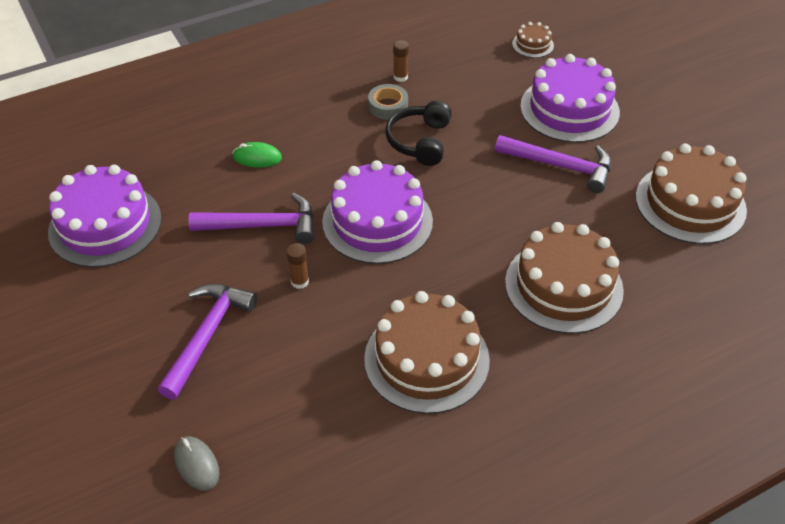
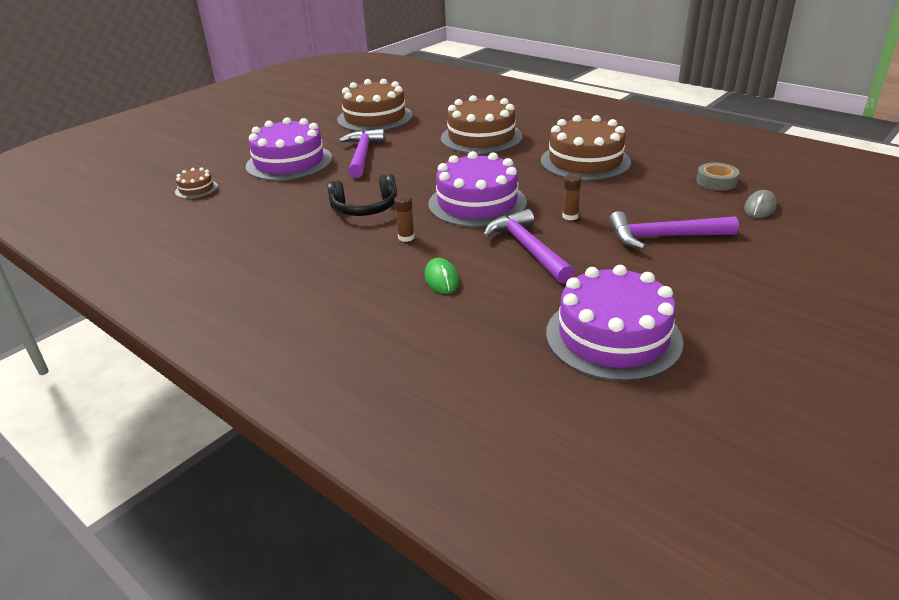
camera: 110 degrees left, 15 degrees down
(388, 106) = (321, 233): grey tape -> grey tape (716, 181)
(400, 77) = (269, 237): brown glue stick -> brown glue stick (406, 237)

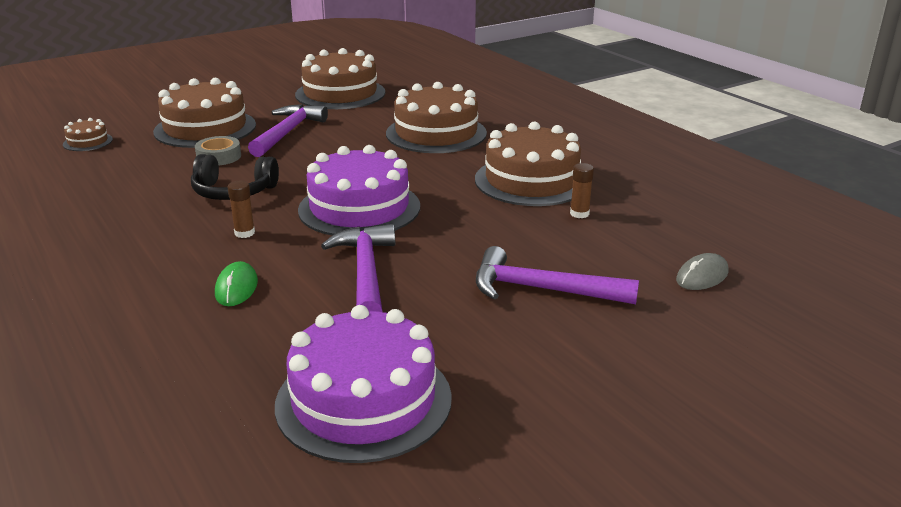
camera: 15 degrees right, 5 degrees down
(289, 162) = (205, 128): purple cake -> brown cake
(570, 216) = (451, 243): brown glue stick -> brown glue stick (579, 214)
(716, 181) = (674, 233): grey tape -> grey tape (219, 157)

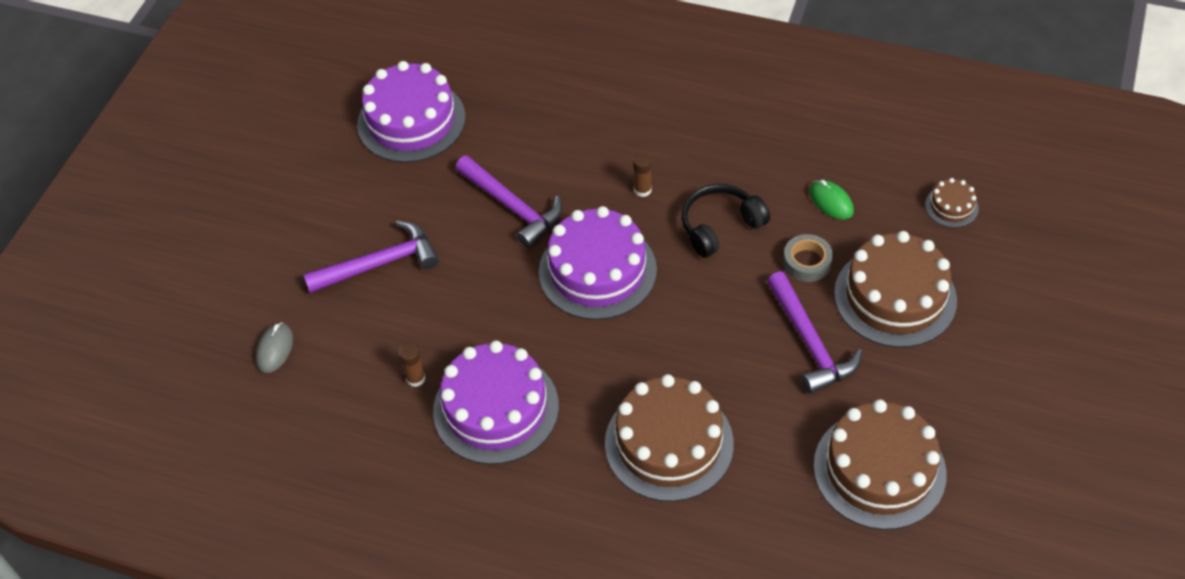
camera: 145 degrees right, 25 degrees up
(236, 288) = (576, 144): green mouse -> green mouse (831, 202)
(531, 180) = (496, 408): brown cake -> purple cake

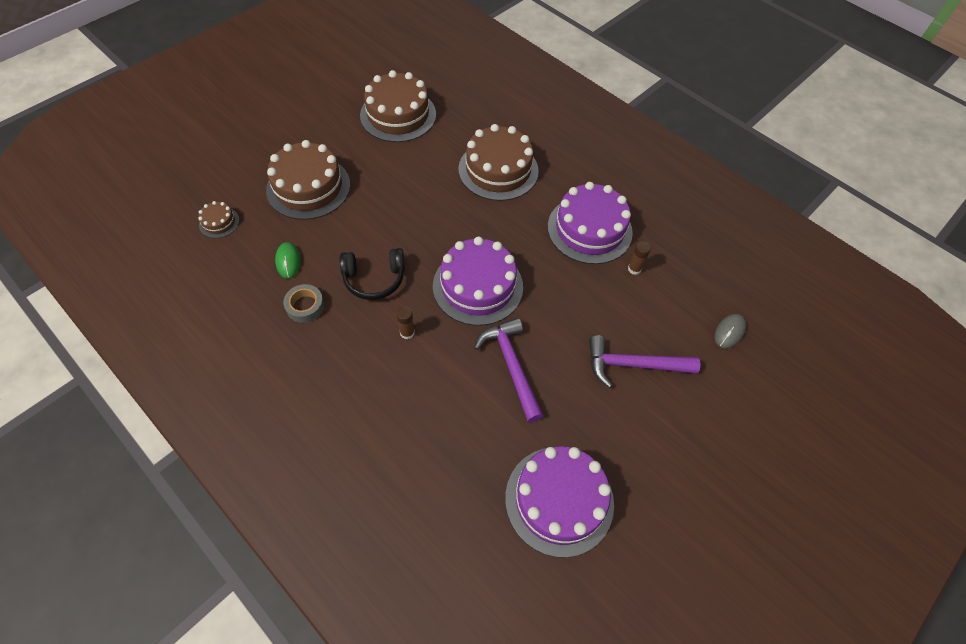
camera: 160 degrees left, 5 degrees up
(807, 262) = (340, 230): grey tape -> grey tape (305, 306)
(809, 342) = (380, 185): purple hammer -> none

